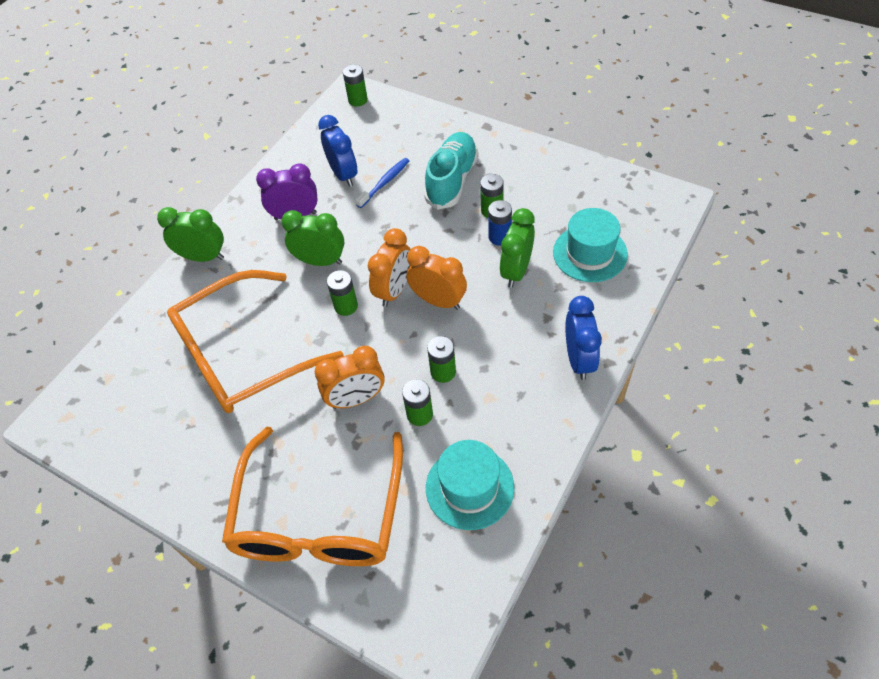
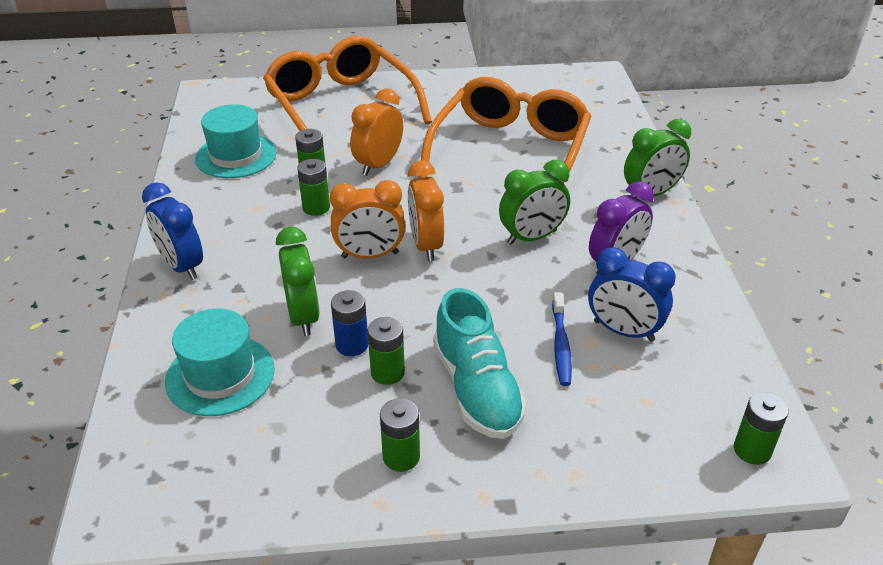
camera: 140 degrees right, 15 degrees down
(346, 306) = (460, 215): green battery -> green battery (401, 457)

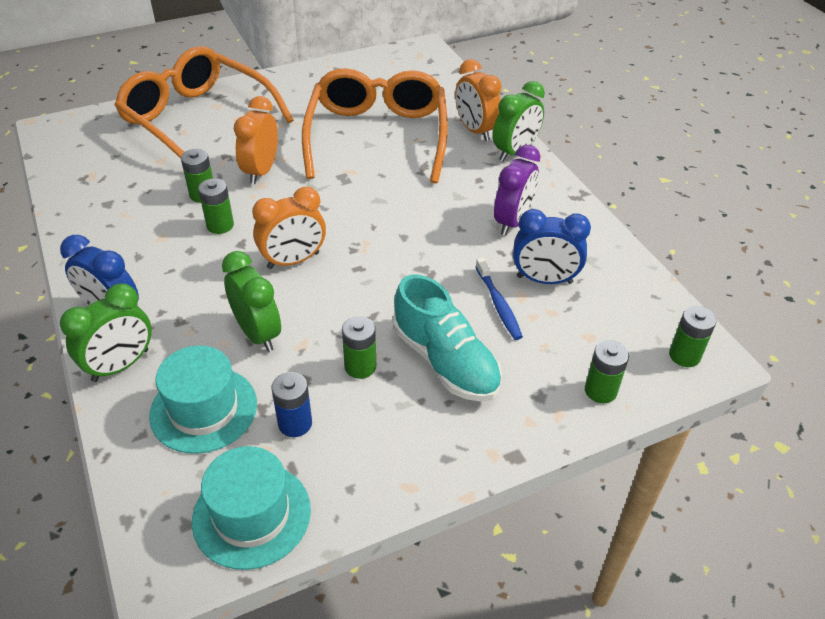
camera: 20 degrees left, 5 degrees up
(236, 156) = (114, 189): turquoise hat -> turquoise hat (251, 515)
(352, 345) = (316, 349): blue battery -> blue battery (295, 423)
(401, 457) = (407, 439): green battery -> green battery (600, 391)
(426, 245) = (341, 240): orange clock -> orange clock (475, 130)
(532, 237) = (432, 212): green clock -> green clock (120, 365)

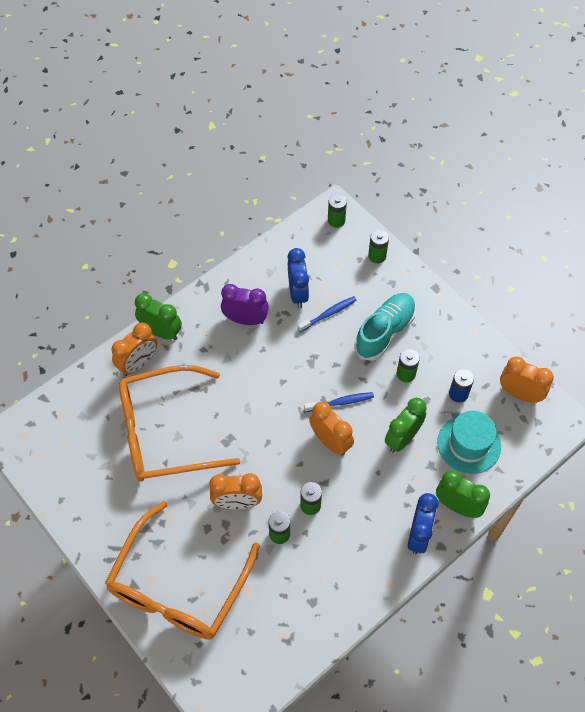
camera: 105 degrees left, 15 degrees up
(251, 515) = (519, 394): turquoise hat -> orange clock
(346, 283) = (340, 402): none -> blue toothbrush

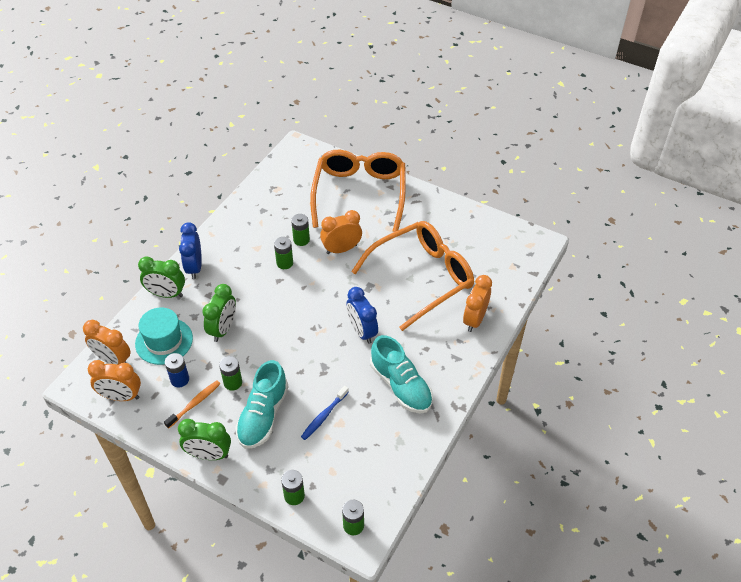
camera: 160 degrees right, 10 degrees down
(161, 332) = (471, 351): green clock -> green clock (209, 455)
(245, 320) = (401, 386): purple clock -> turquoise shoe
(298, 293) = (362, 427): blue clock -> blue clock (362, 331)
(330, 442) = (284, 309): orange clock -> orange clock (113, 360)
(340, 402) = (285, 341): blue toothbrush -> none
(447, 364) = (194, 404): none -> orange toothbrush

